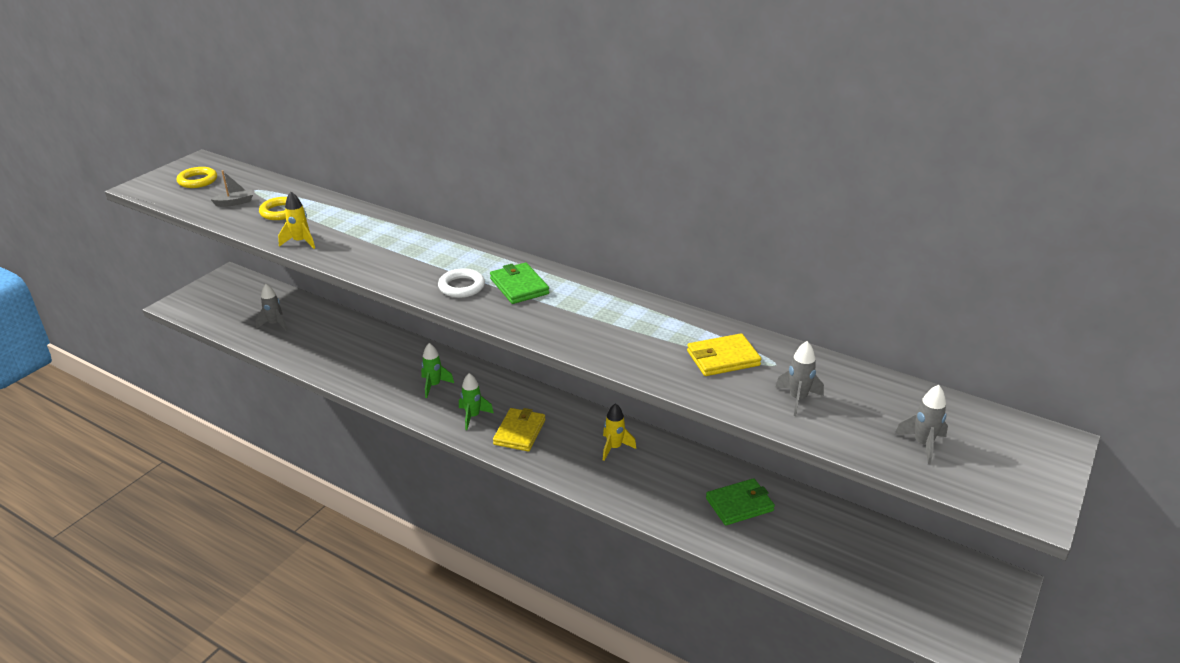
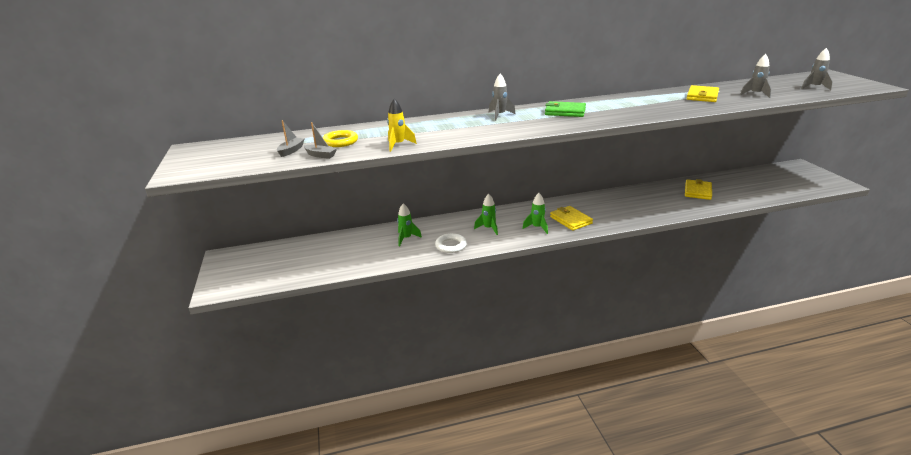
camera: 45 degrees left, 5 degrees down
(198, 181) = (223, 154): yellow ring -> none
(236, 220) = (321, 155): none -> grey boat
(275, 324) = (324, 258): grey rocket -> grey rocket (499, 115)
(357, 347) = (406, 238): none -> green rocket
(461, 287) = (542, 122): white ring -> white ring (451, 245)
(614, 448) = (617, 202): yellow rocket -> none
(739, 504) = (697, 191): green wallet -> yellow wallet

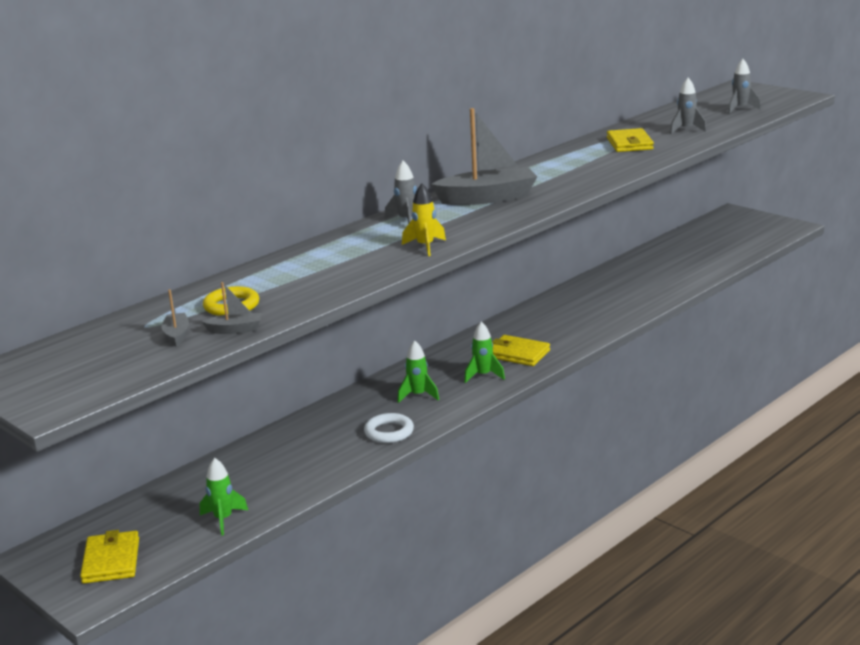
camera: 30 degrees left, 5 degrees down
(398, 145) = (326, 290): yellow rocket -> yellow rocket (425, 246)
(406, 238) = (312, 443): green rocket -> green rocket (223, 519)
(565, 112) = (487, 198): green wallet -> grey boat
(697, 191) = (642, 275): yellow wallet -> yellow wallet (111, 561)

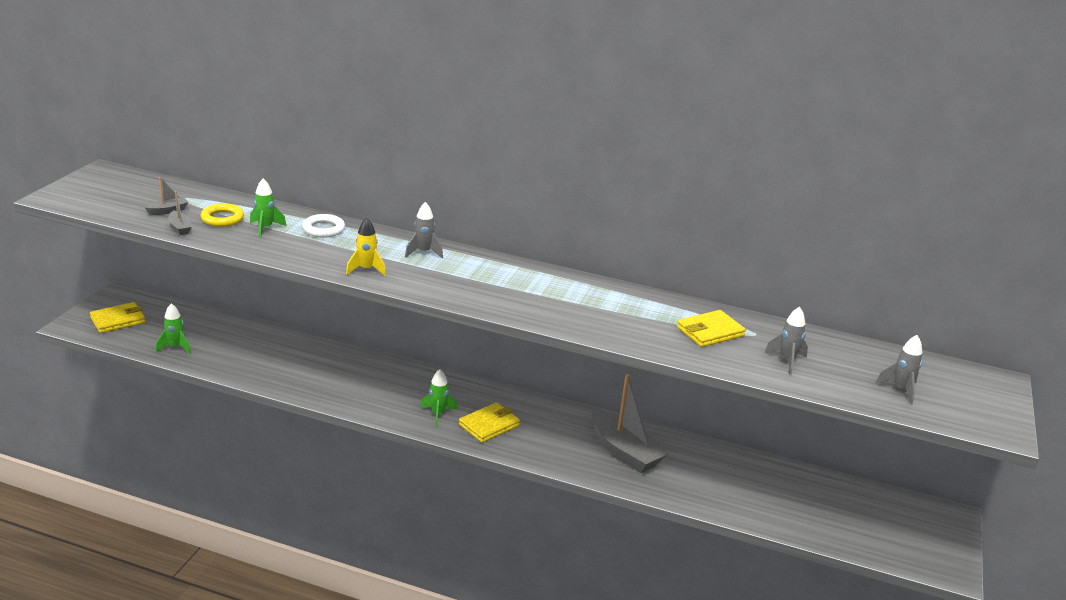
camera: 60 degrees right, 5 degrees up
(389, 432) = (320, 387): white ring -> white ring (323, 229)
(418, 395) = (387, 388): green rocket -> green rocket (265, 228)
(487, 198) = (498, 279): grey boat -> grey boat (624, 451)
(518, 354) = (489, 425): yellow wallet -> yellow wallet turned 45 degrees clockwise

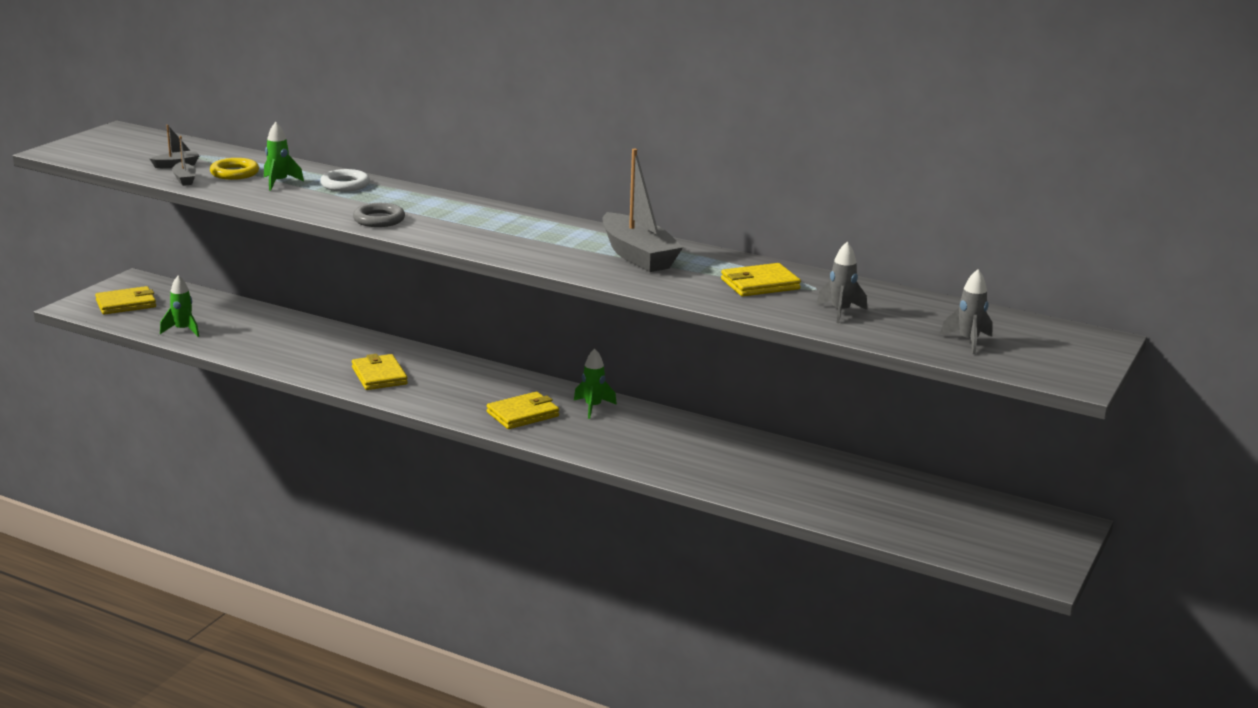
camera: 10 degrees right, 5 degrees down
(357, 389) = (379, 376): none -> yellow wallet
(366, 269) = (379, 219): yellow rocket -> grey ring
(423, 252) = (451, 207): grey rocket -> none
(438, 414) = (465, 402): green rocket -> green rocket (593, 407)
(624, 451) = (677, 445): grey boat -> grey boat (637, 256)

